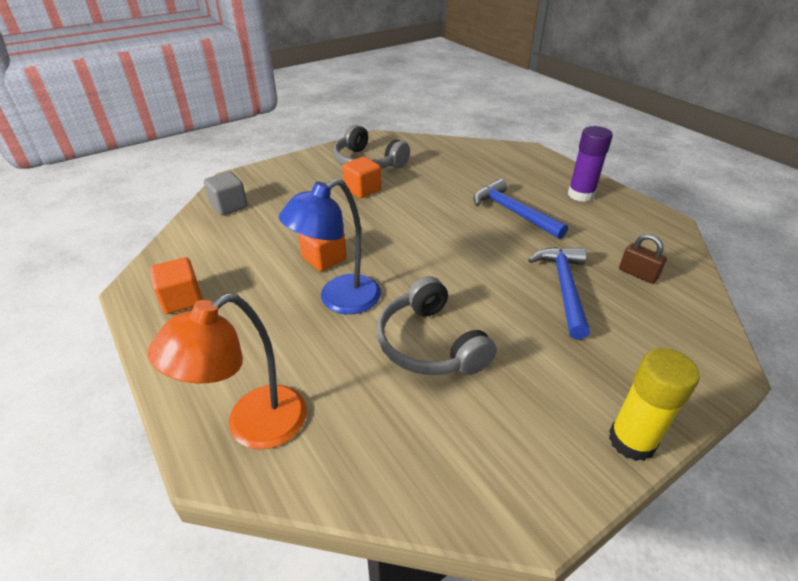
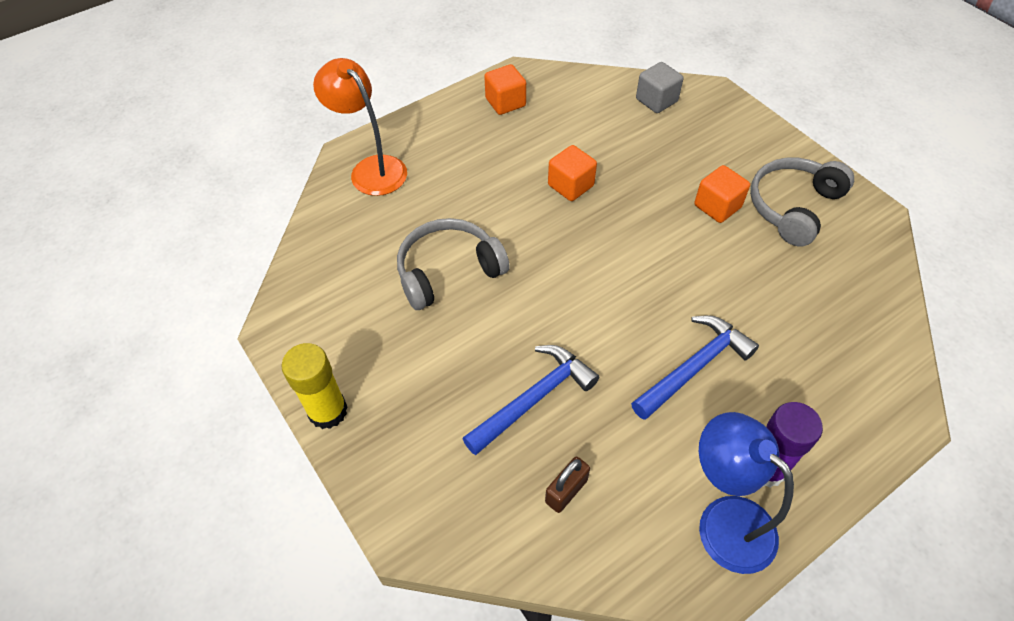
camera: 90 degrees right, 15 degrees up
(339, 300) = (507, 203): blue lamp -> blue lamp (724, 520)
(564, 288) = (533, 398): blue hammer -> blue hammer turned 45 degrees counterclockwise

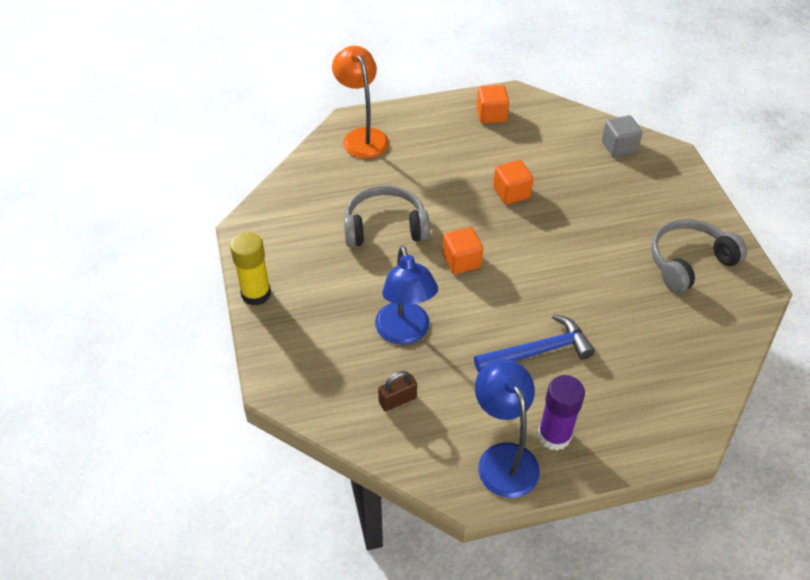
camera: 20 degrees right, 5 degrees down
(533, 398) = (405, 333): blue hammer -> blue lamp
(717, 206) = (624, 243): orange cube -> orange cube (461, 261)

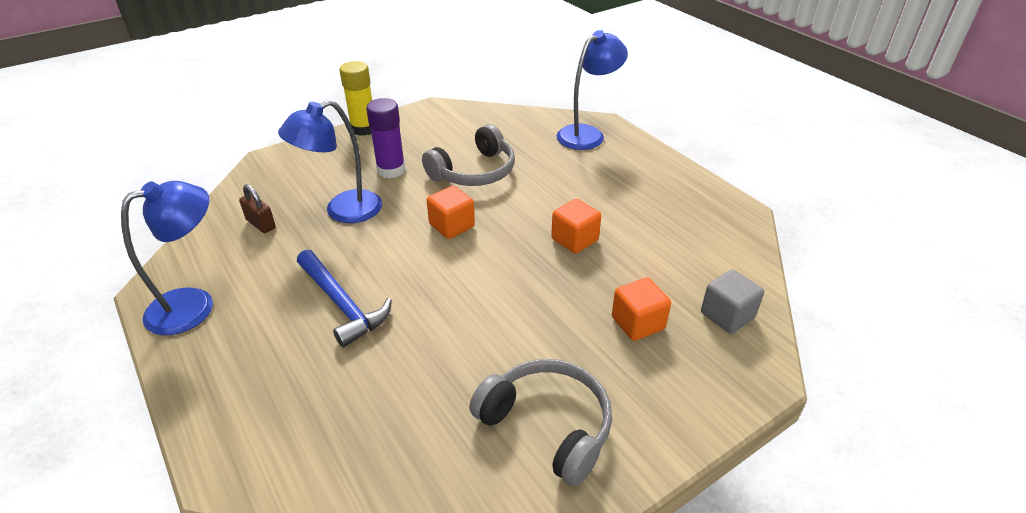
camera: 70 degrees right, 10 degrees down
(362, 137) = (587, 134): orange lamp -> blue lamp
(385, 227) = (474, 172): grey headphones -> grey headphones turned 75 degrees clockwise
(491, 115) = (690, 202): orange cube -> orange cube (638, 323)
(554, 435) = (225, 338): purple glue stick -> purple glue stick (391, 170)

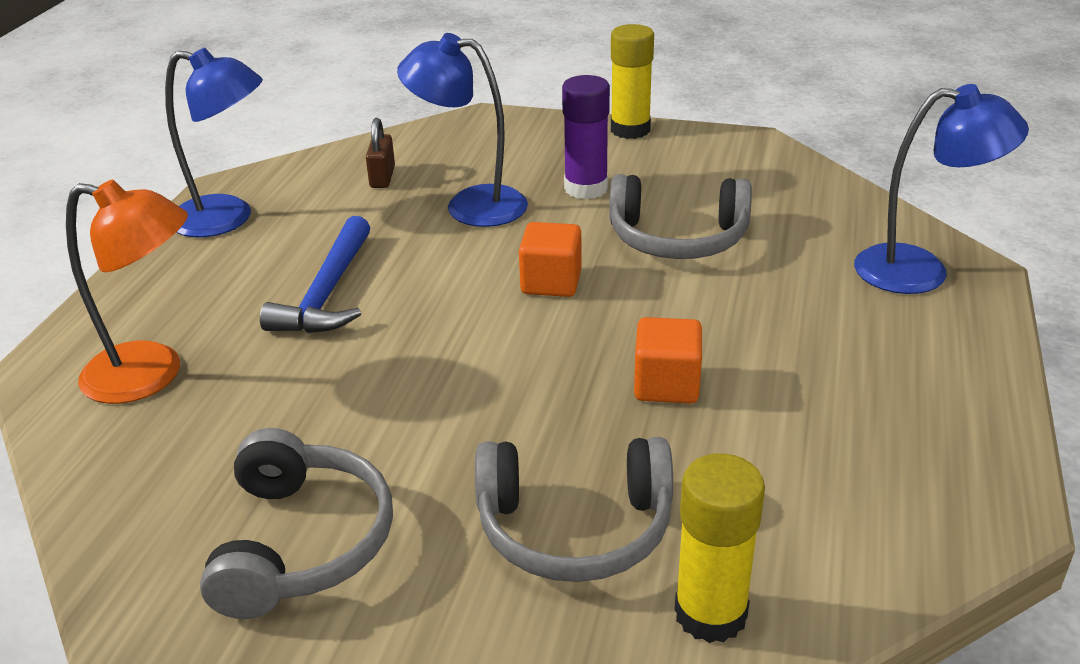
camera: 50 degrees right, 5 degrees down
(314, 420) = (151, 375): none -> orange lamp
(638, 323) = (575, 528): orange cube -> grey headphones
(727, 315) = (710, 613): grey cube -> yellow glue stick

